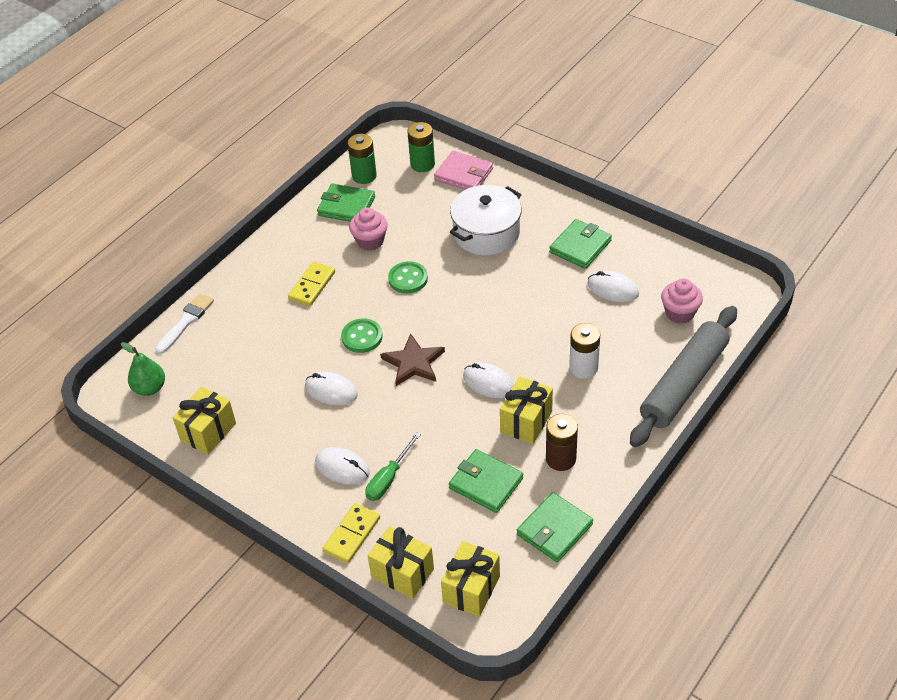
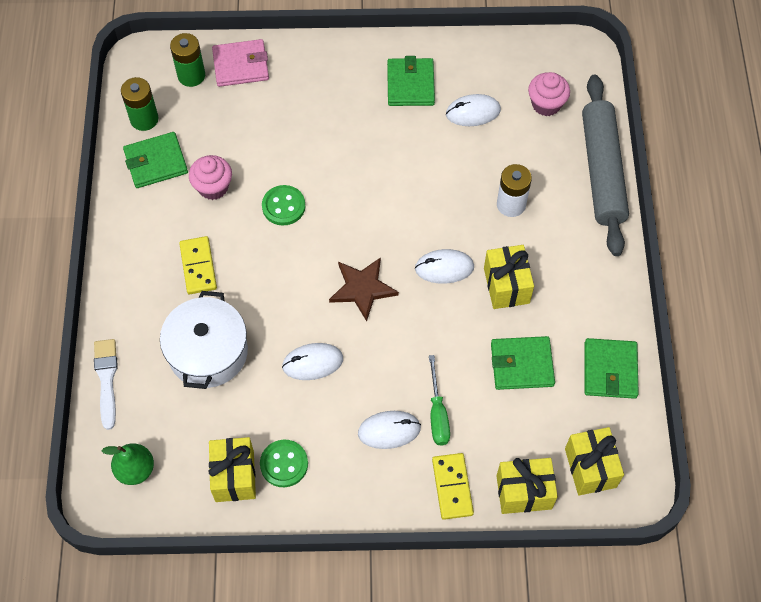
camera: 40 degrees left, 15 degrees up
(362, 337) = (293, 291): green button -> green button (284, 464)
(486, 233) = (315, 117): white pot -> white pot (208, 352)
(561, 459) = (562, 302): brown battery -> none

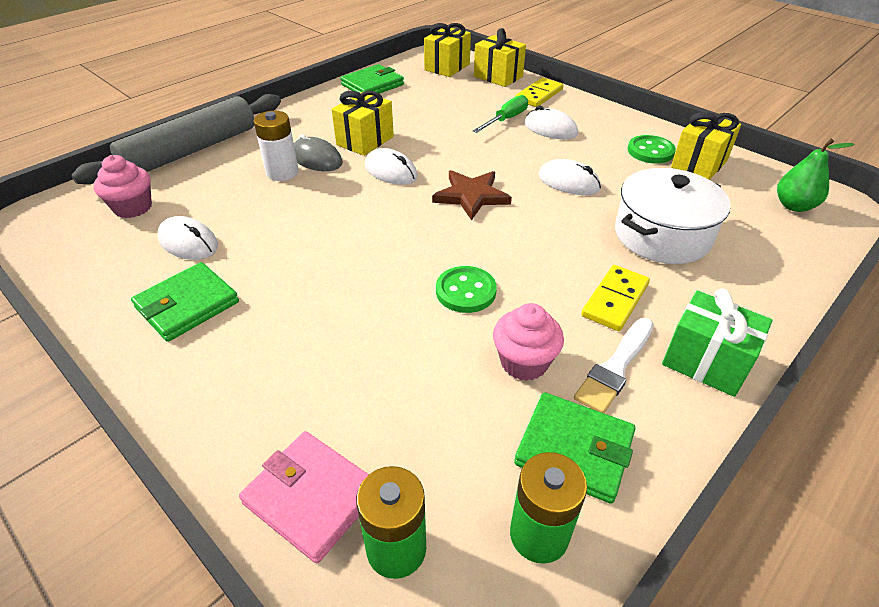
camera: 135 degrees left, 20 degrees down
(107, 379) = (793, 273): white brush -> white brush (615, 367)
(124, 259) = (705, 362): none -> green gift
(509, 236) = (316, 159): none -> grey mouse
(521, 364) = (418, 110): green wallet -> none

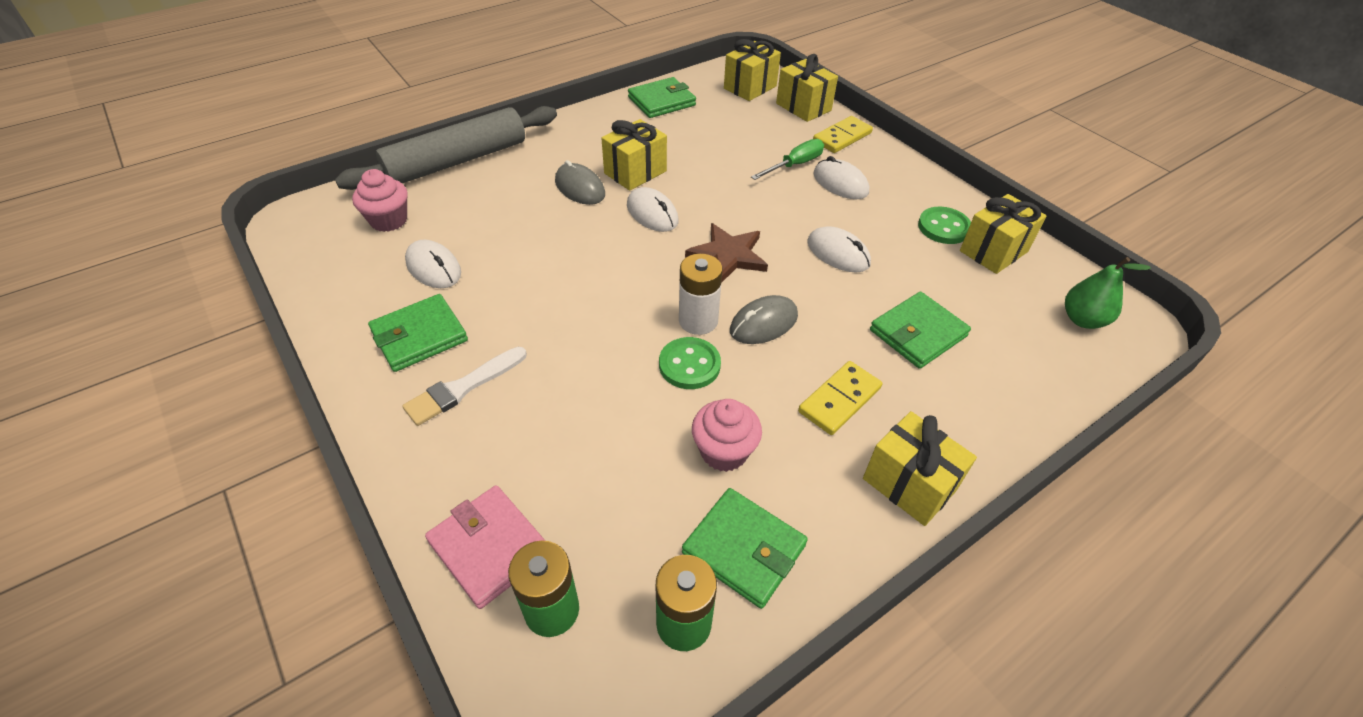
camera: 10 degrees right, 5 degrees up
(282, 172) = (541, 199): white battery -> white battery (698, 320)
(522, 246) = (763, 323): none -> grey mouse
(615, 367) = (814, 473): white brush -> white brush (463, 388)
(662, 235) = (917, 333): white pot -> green wallet
(705, 362) = (909, 484): green gift -> yellow gift

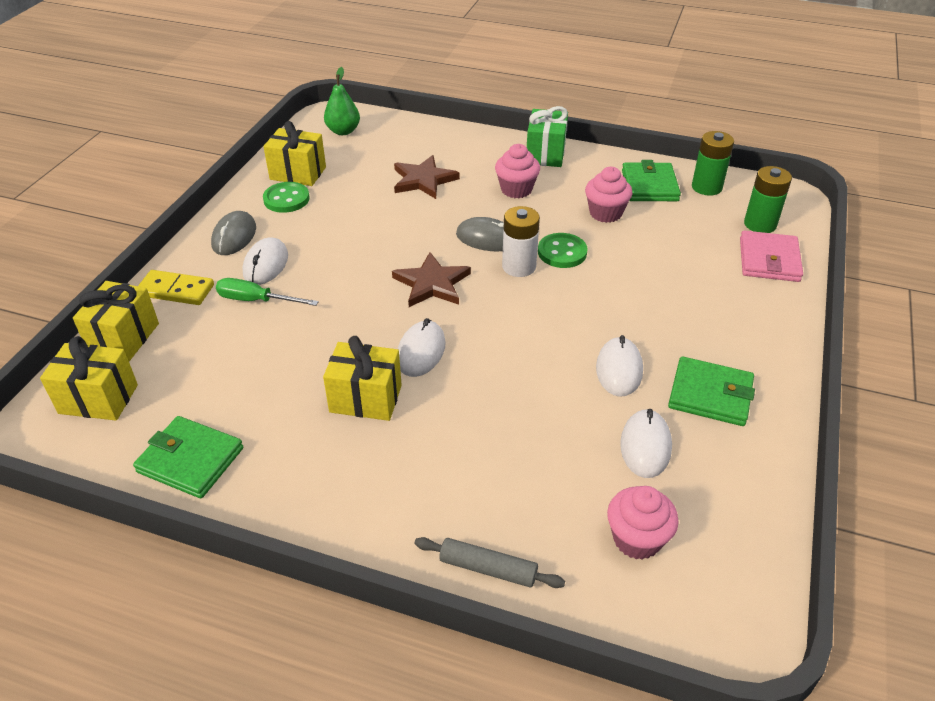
camera: 125 degrees left, 5 degrees down
(457, 161) = (488, 568): grey rolling pin -> grey rolling pin, size x0.45
(463, 388) = (712, 338): white brush -> none
(580, 188) = (431, 423): grey mouse -> grey mouse (234, 236)
(838, 253) = (371, 234): white mouse -> white mouse (619, 369)
(839, 400) = (516, 189): yellow domino -> pink cupcake
(909, 484) = (545, 154): yellow gift -> green gift
(917, 333) = (423, 180): green wallet -> brown star

